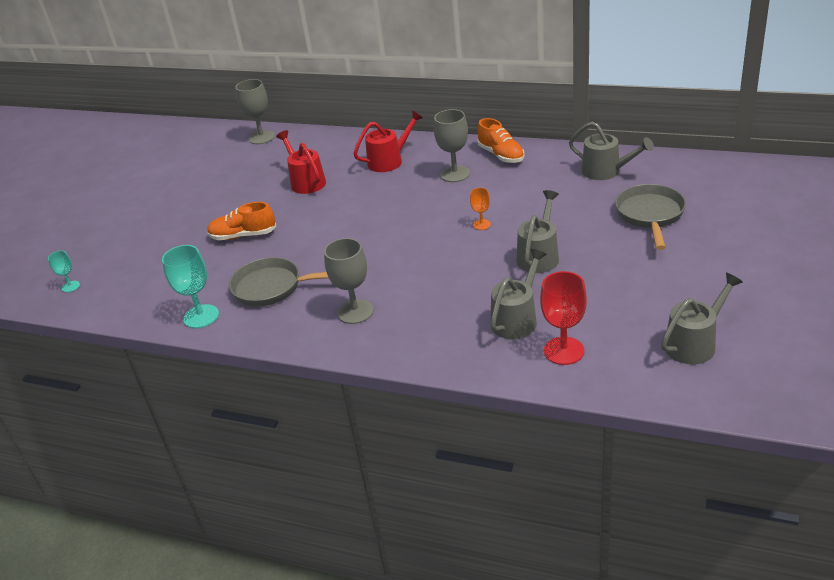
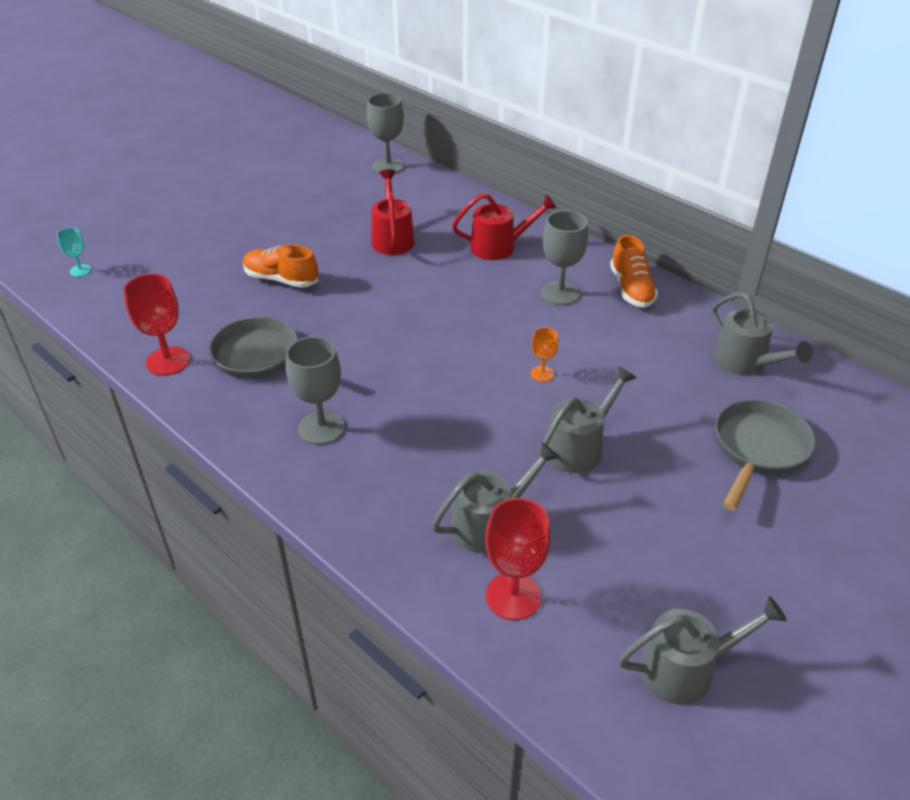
camera: 20 degrees right, 5 degrees up
(201, 316) = (168, 361): turquoise goblet -> red goblet

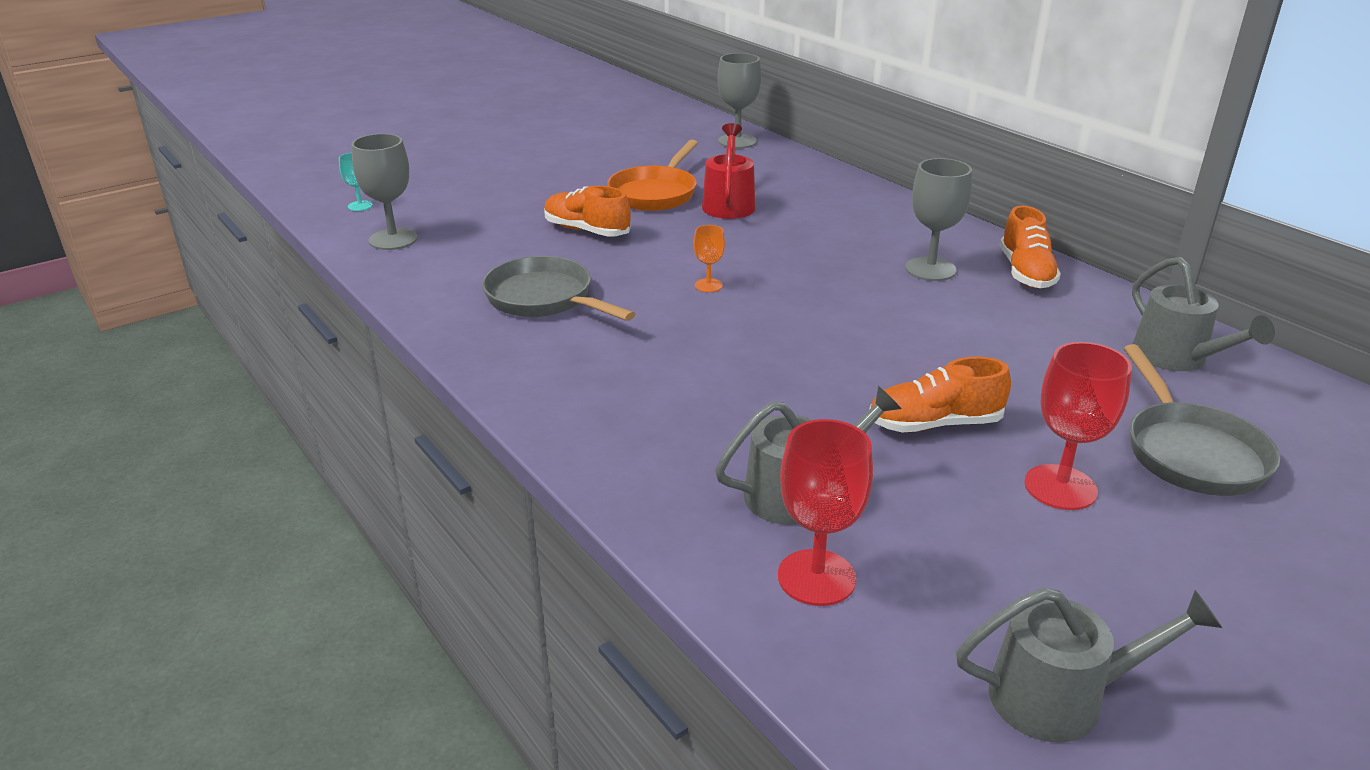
camera: 10 degrees right, 10 degrees down
(168, 361) = (432, 293): red goblet -> red goblet (1060, 487)
(321, 428) = (599, 372): grey goblet -> grey goblet (393, 239)
(330, 232) = (655, 193): none -> orange pan
(499, 247) = (860, 221): red watering can -> none
(542, 374) = (895, 345): orange goblet -> orange goblet (708, 285)
(579, 446) = (934, 424): grey watering can -> orange shoe
(758, 449) = (1190, 452): grey pan -> grey pan turned 135 degrees clockwise

